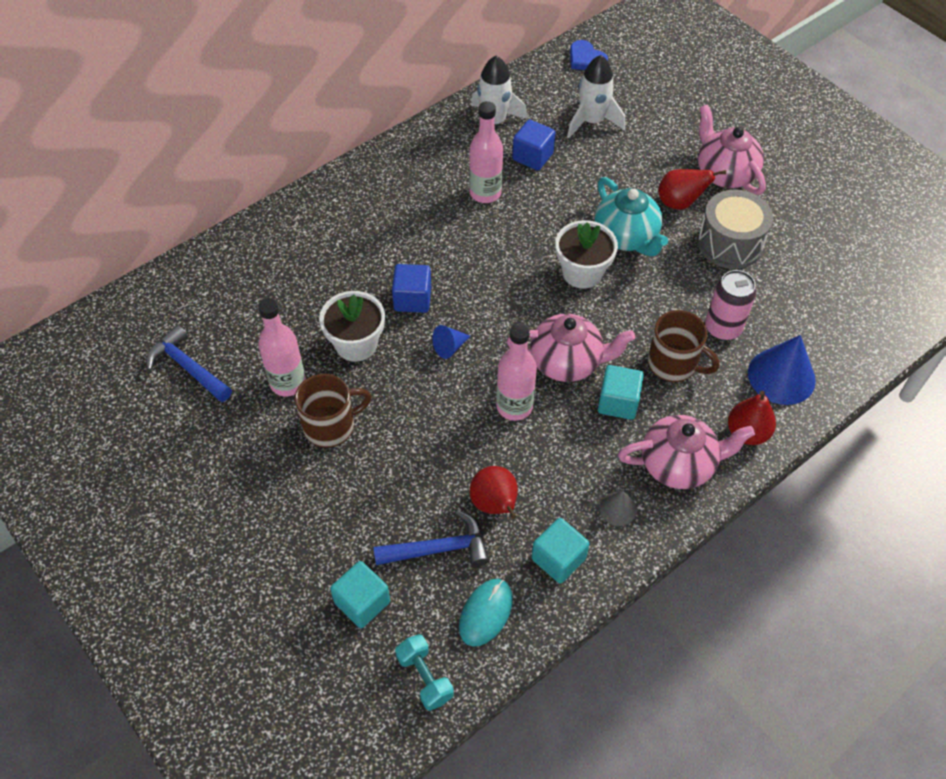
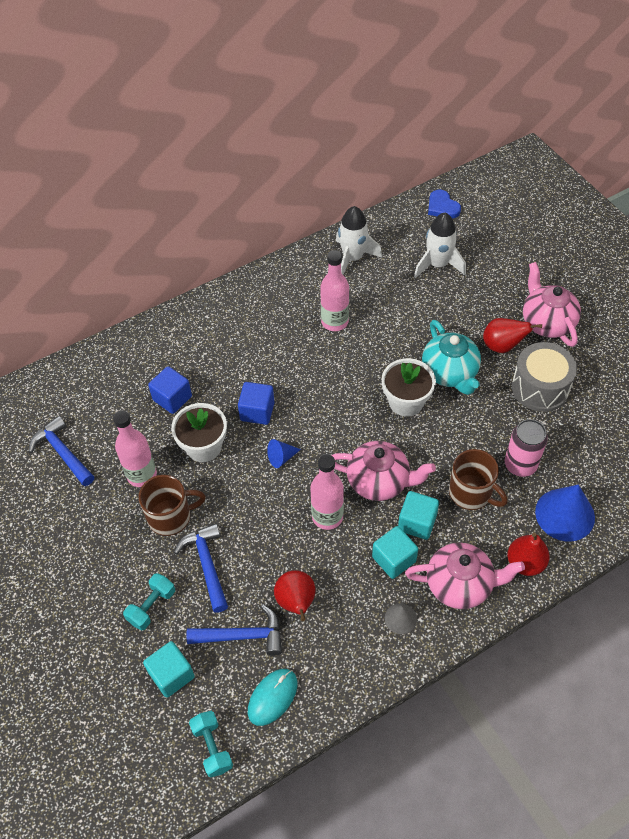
camera: 10 degrees right, 0 degrees up
(325, 529) = (151, 606): none -> turquoise dumbbell
(383, 475) = (207, 565): none -> blue hammer
(532, 156) = (381, 292): blue cube -> blue cube (172, 398)
(558, 559) = (342, 657): turquoise cube -> turquoise cube (394, 559)

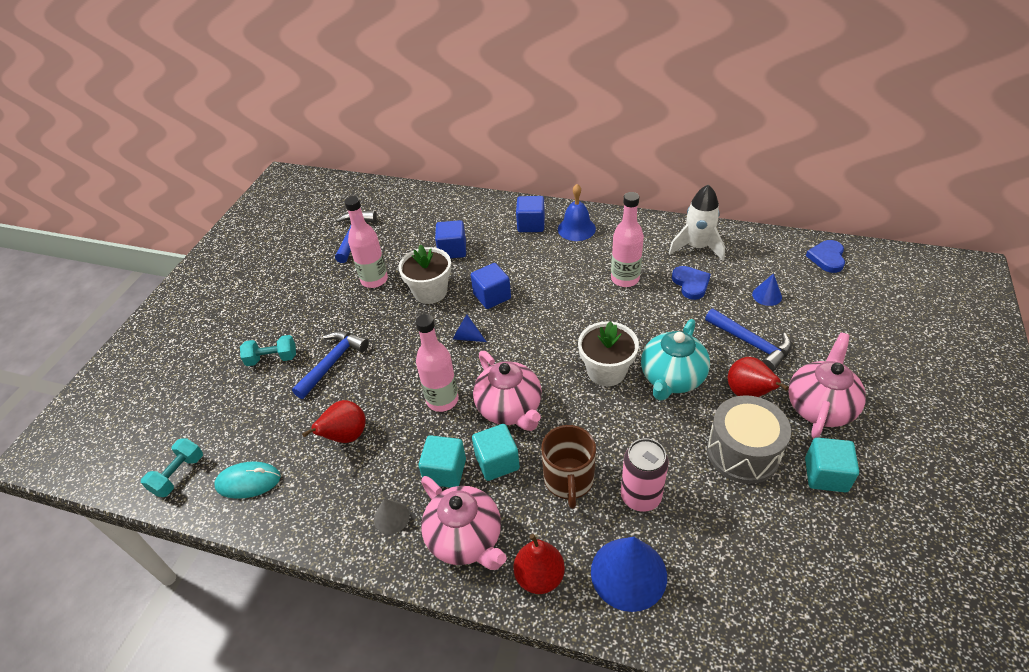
camera: 50 degrees right, 10 degrees down
(171, 517) = (355, 317): brown mug -> none
(171, 675) = (224, 408): turquoise cube -> turquoise cube (825, 475)
(207, 328) = (531, 224): none -> blue cube
(243, 636) = (289, 425): blue hammer -> blue hammer (751, 343)
(248, 305) = (576, 228): none -> blue bell
(382, 292) = (691, 284): none -> blue heart
(438, 265) = (767, 295): white rocket -> blue cone

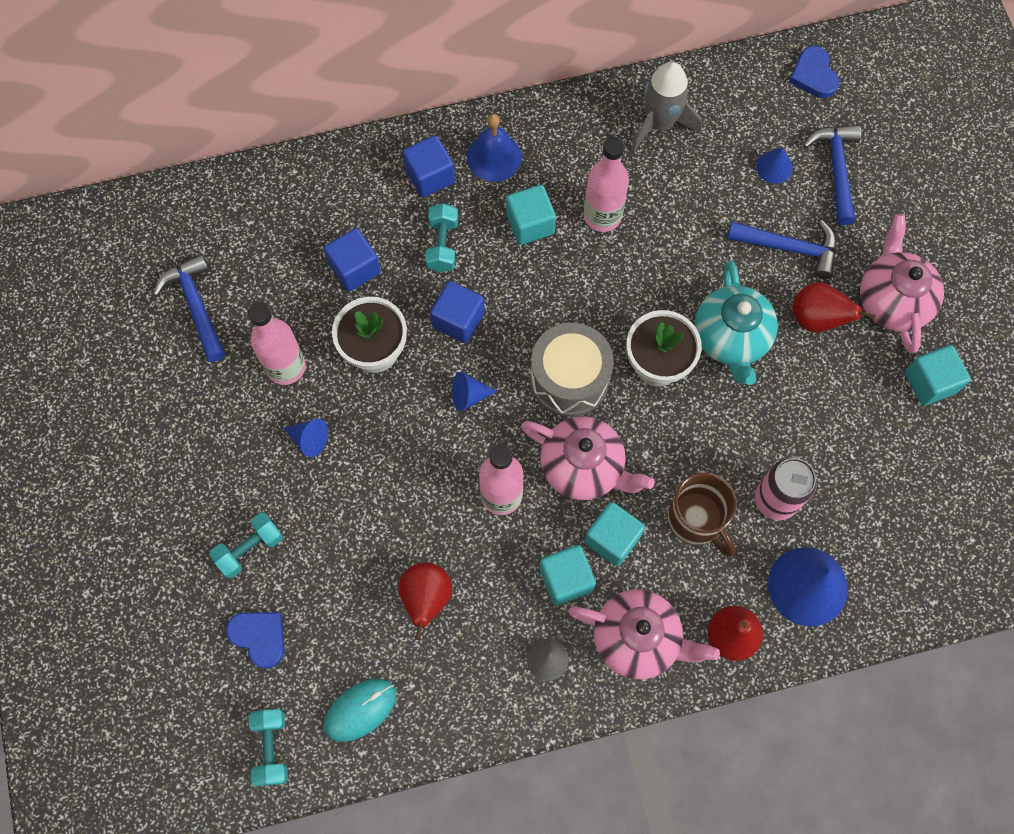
camera: 35 degrees left, 25 degrees up
(332, 362) = (332, 514): blue hammer -> blue hammer (836, 169)
(355, 319) = (309, 439): none -> blue cone
(512, 257) = (442, 245): none -> turquoise dumbbell
(574, 266) = (530, 224): none -> turquoise cube
(691, 284) = (682, 188): blue heart -> blue heart (259, 637)
(697, 247) = (659, 123): white rocket -> grey rocket
(743, 452) = (845, 396): grey drum -> grey drum (569, 379)

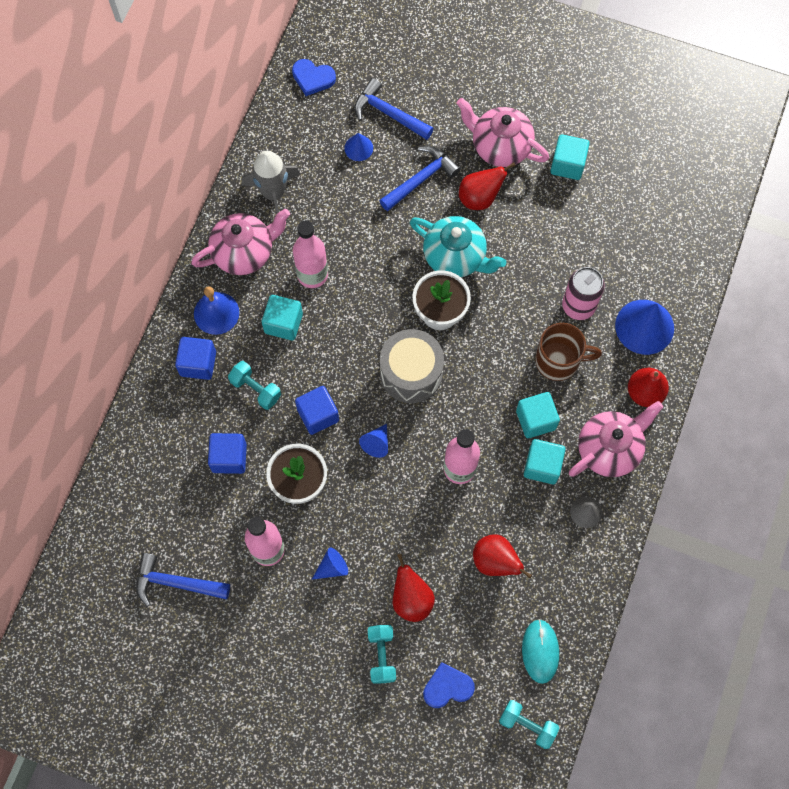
camera: 55 degrees left, 0 degrees up
(328, 539) = (411, 599): none -> red pear
(583, 467) = (476, 405): pink teapot -> pink teapot (244, 252)

